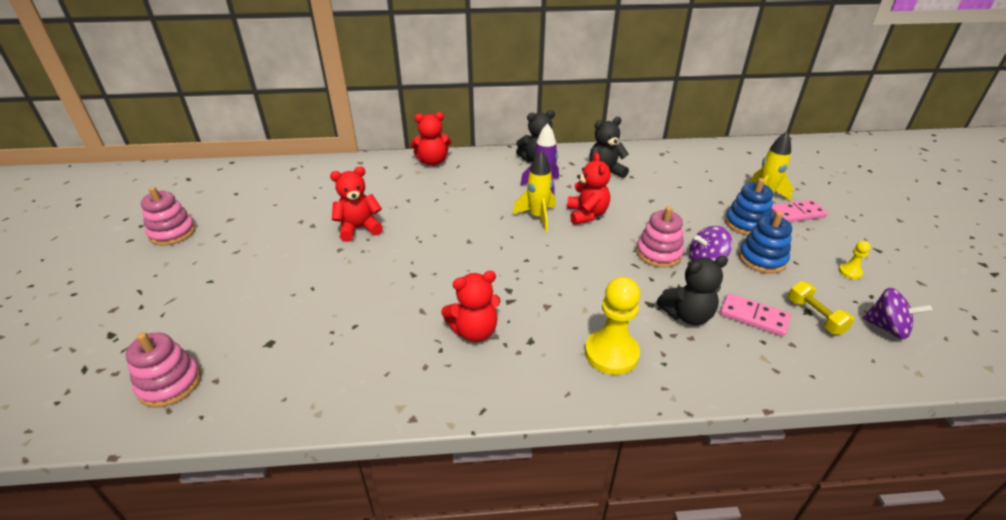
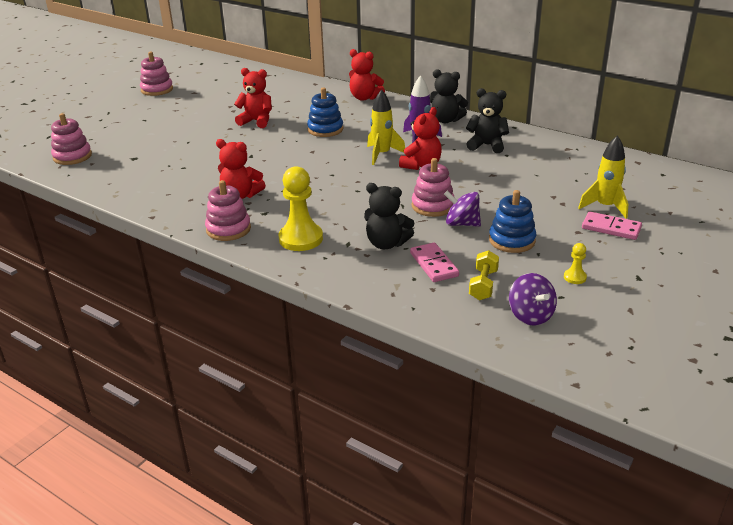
camera: 40 degrees right, 5 degrees down
(525, 384) = (228, 229): none -> pink stacking toy
(746, 223) = (546, 217): blue stacking toy -> blue stacking toy (325, 129)

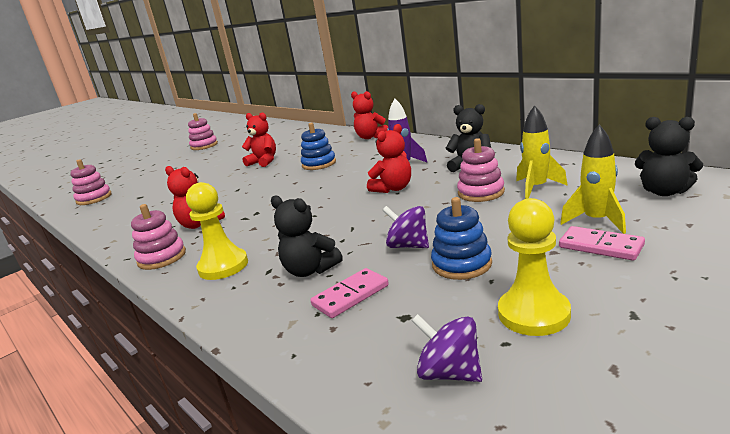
camera: 15 degrees right, 10 degrees down
(382, 154) = (359, 181): yellow rocket -> yellow rocket (536, 188)
(433, 206) = (384, 227): pink stacking toy -> pink stacking toy (481, 193)
(434, 265) = (350, 295): pink domino -> pink domino turned 60 degrees clockwise
(446, 120) = (438, 148): black teddy bear -> black teddy bear (664, 192)
(483, 285) = (400, 323): yellow dumbbell -> none
(530, 315) = (449, 373): purple spinning top -> purple spinning top turned 135 degrees clockwise
(575, 277) = (533, 314): yellow pawn -> yellow pawn, size x2.16

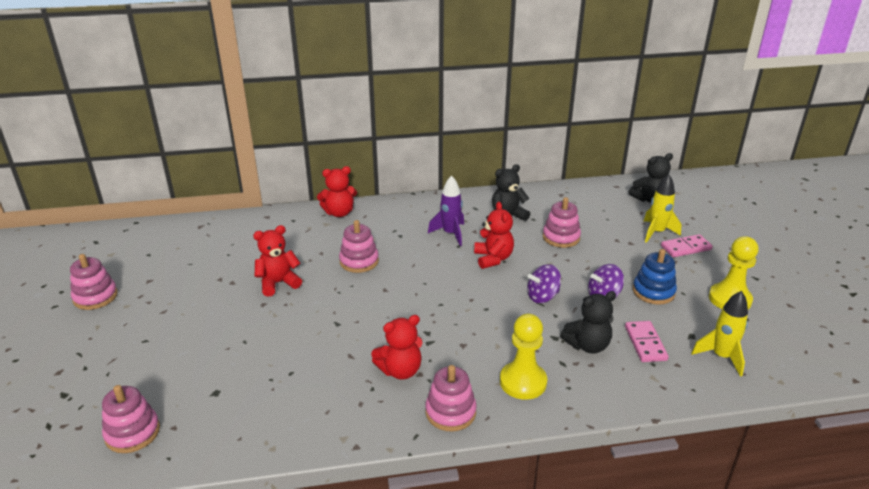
camera: 60 degrees left, 10 degrees up
(319, 164) = (359, 261): blue stacking toy -> pink stacking toy
(449, 373) = (757, 346): purple spinning top -> purple spinning top (542, 296)
(536, 188) = (585, 221): yellow rocket -> yellow rocket (721, 357)

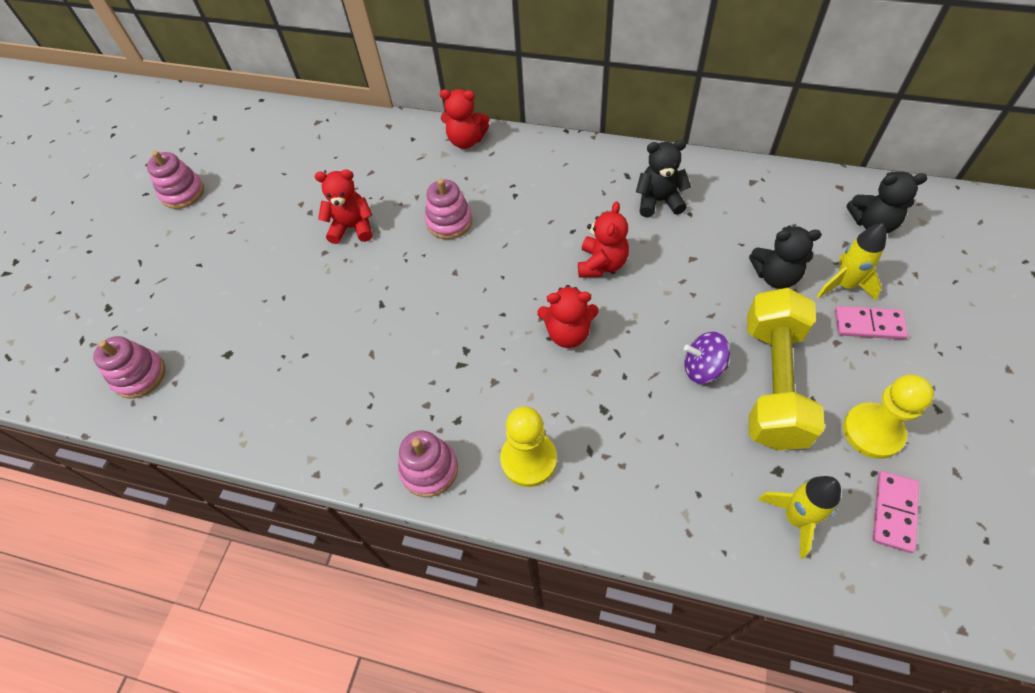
camera: 30 degrees right, 25 degrees up
(400, 370) = (409, 393): red teddy bear -> red teddy bear (568, 333)
(450, 234) = (573, 209): purple rocket -> none
(542, 296) = (626, 343): purple spinning top -> none
(561, 237) = (707, 255): pink stacking toy -> none
(587, 345) = (635, 436): black teddy bear -> black teddy bear (775, 276)
(645, 343) = (709, 460): pink domino -> pink domino (893, 512)
(653, 292) = (773, 383): blue stacking toy -> yellow dumbbell

